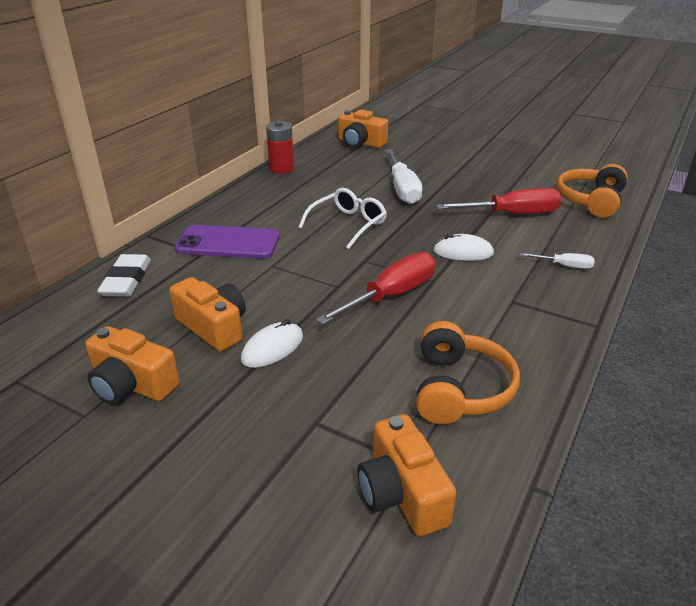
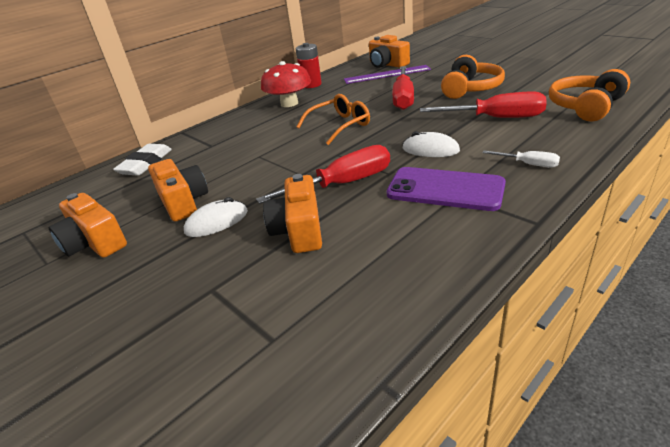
camera: 20 degrees right, 0 degrees up
(228, 243) = (235, 138): purple phone -> purple phone (445, 189)
(268, 195) = (289, 103): none -> red mushroom
(347, 225) = (339, 126): white glasses -> orange glasses
(367, 157) = (387, 74): none -> purple ruler
(402, 493) = (246, 369): orange camera -> orange camera (299, 230)
(403, 189) = (403, 98): white screwdriver -> red screwdriver
(459, 389) = (359, 273): orange headphones -> orange headphones (470, 89)

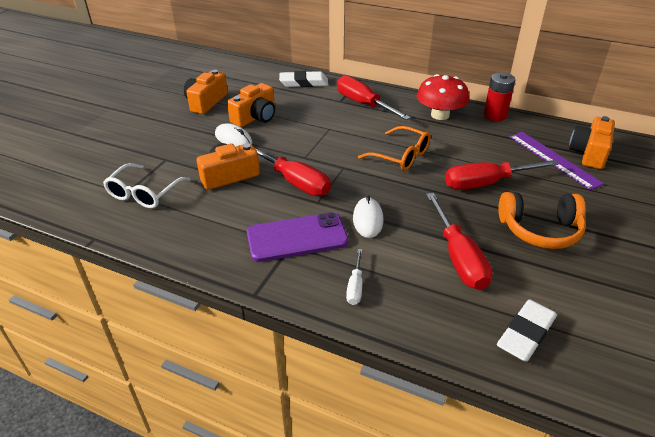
camera: 65 degrees right, 5 degrees up
(231, 134) = (363, 104): none -> red screwdriver
(287, 315) = (145, 193): none -> white glasses
(445, 189) = (297, 237): purple phone -> purple phone turned 75 degrees clockwise
(585, 107) = (526, 334): orange headphones -> white eraser

